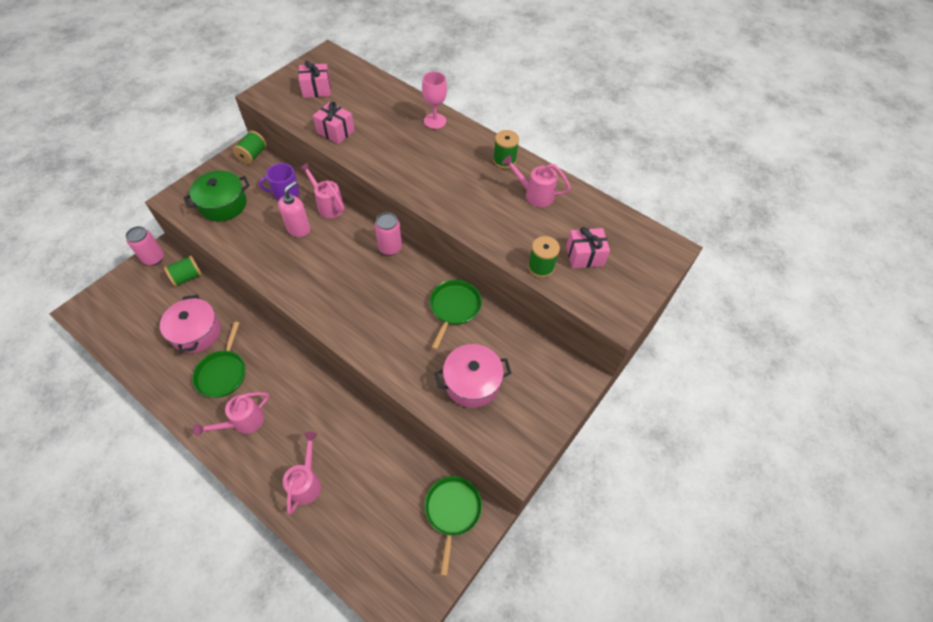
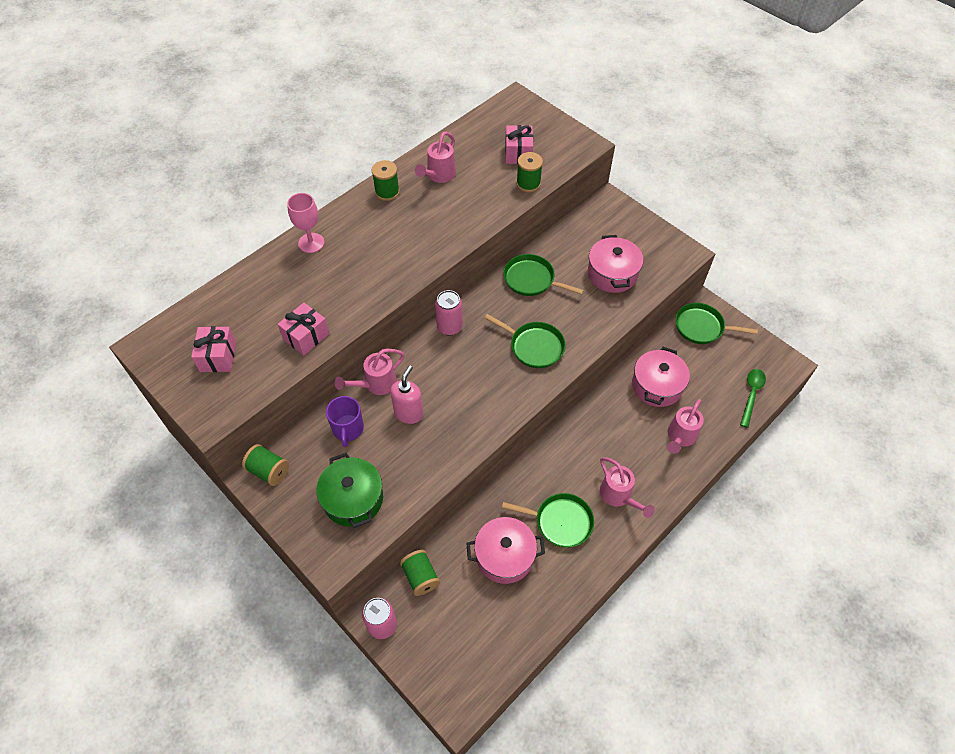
camera: 80 degrees left, 0 degrees up
(299, 229) = (409, 413): pink soap dispenser -> pink soap dispenser turned 75 degrees clockwise
(306, 482) = (680, 437): pink watering can -> pink watering can turned 75 degrees counterclockwise
(360, 567) = (751, 394): none -> green spoon
(369, 459) = (657, 386): none -> pink pot
(371, 315) = (534, 346): none -> green pan

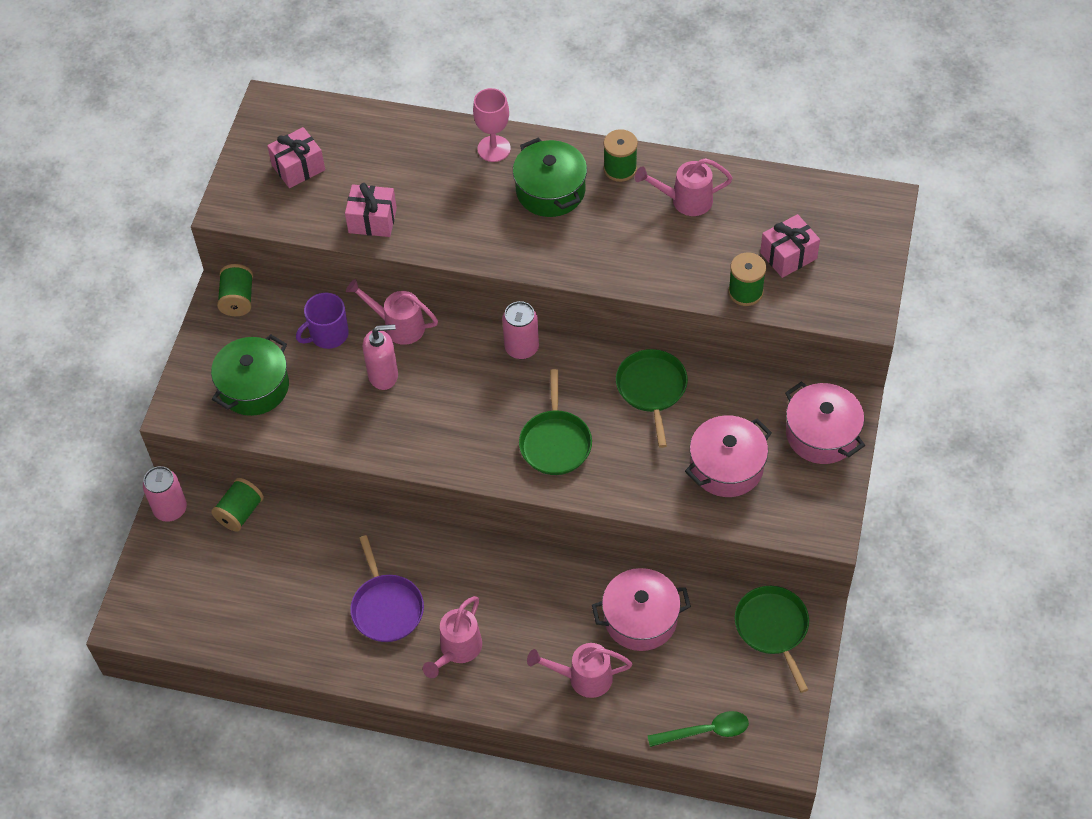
camera: 60 degrees right, 0 degrees up
(372, 232) = (550, 190): none -> green pot
(504, 556) = (311, 575): pink pot -> pink pot (821, 434)
(560, 522) = (386, 608): green pan -> purple pan

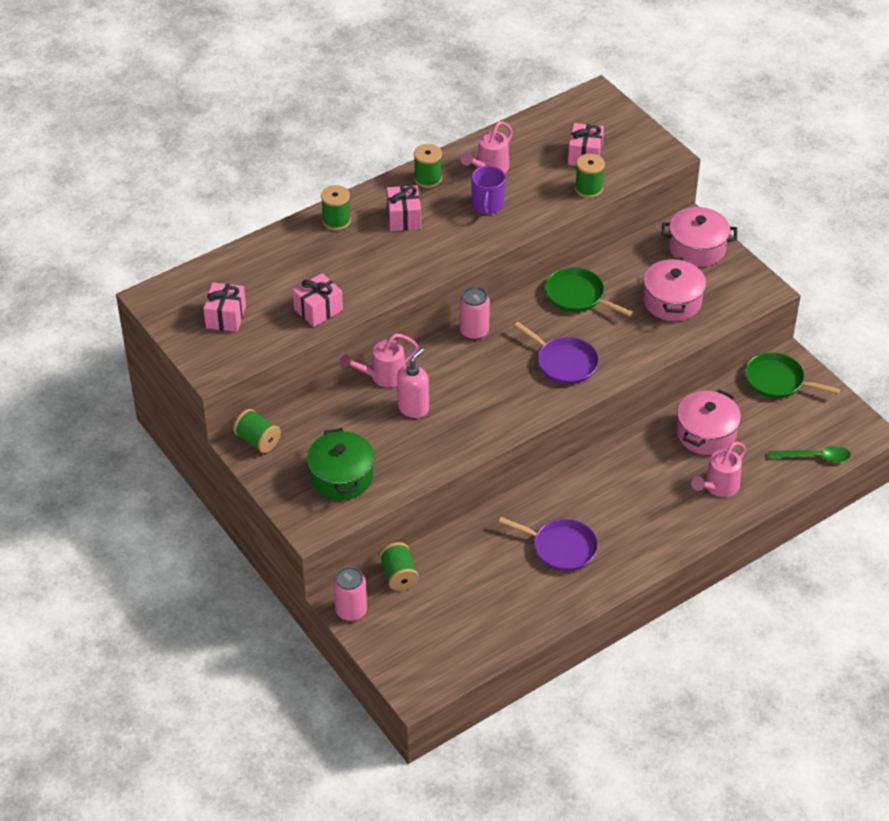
camera: 50 degrees left, 10 degrees down
(328, 334) = (346, 414): purple mug -> purple mug (487, 205)
(457, 650) = (632, 533): pink watering can -> none
(494, 149) = (336, 221): pink goblet -> green spool
(550, 190) = (404, 218): green pot -> pink gift
(555, 442) = (564, 363): green pan -> purple pan
(705, 731) = (815, 457): green spoon -> green spoon turned 60 degrees clockwise

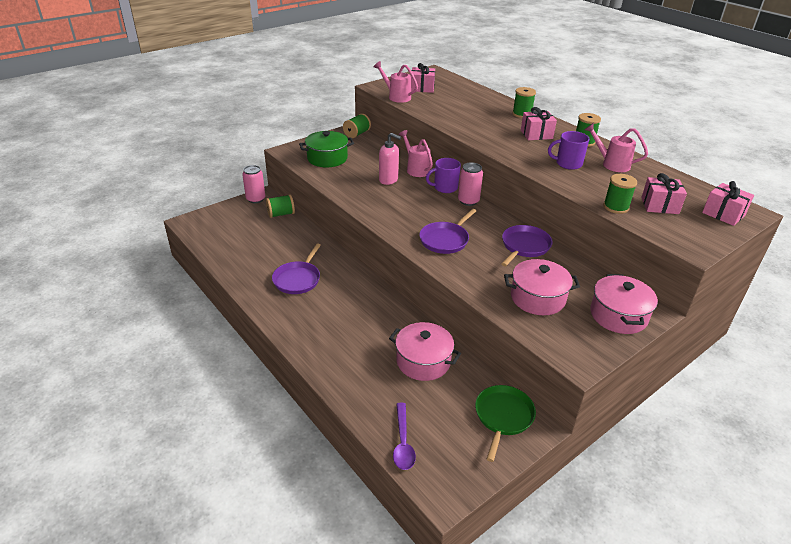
camera: 85 degrees right, 10 degrees down
(318, 310) = (435, 111): pink gift -> pink gift (723, 214)
(438, 351) = (445, 188): none -> purple mug
(577, 295) = (524, 246): green pan -> purple pan
(718, 487) = (360, 368): pink watering can -> pink watering can (397, 97)
(815, 457) = (403, 442): green spoon -> purple spoon

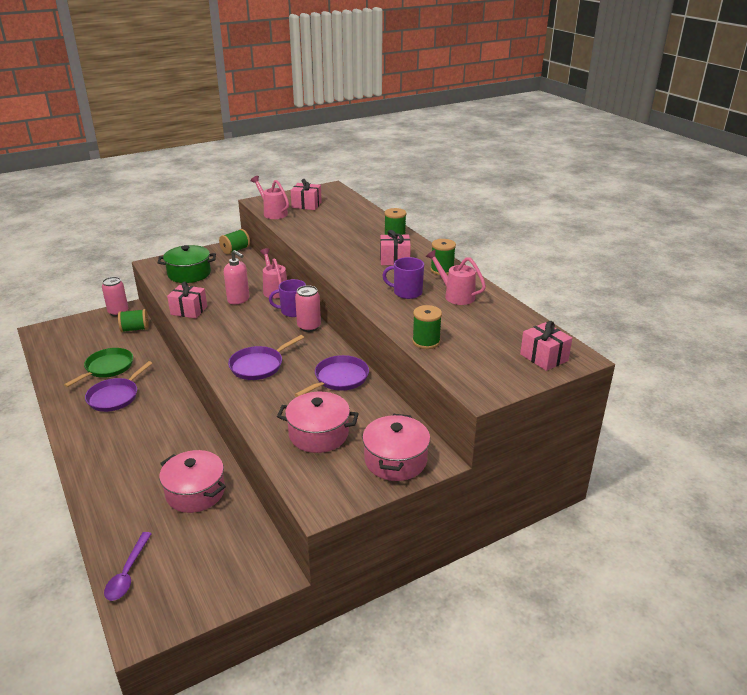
camera: 10 degrees right, 5 degrees down
(503, 416) = (247, 558): green pan -> green pan (107, 368)
(659, 205) = (477, 343): pink gift -> pink gift (189, 310)

